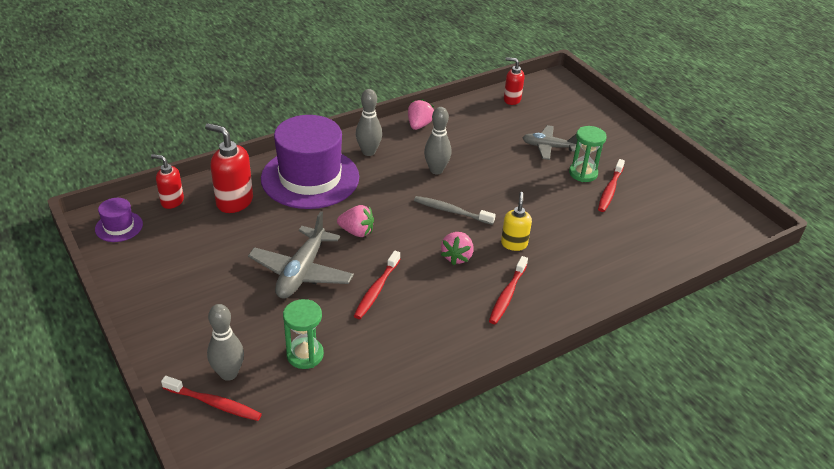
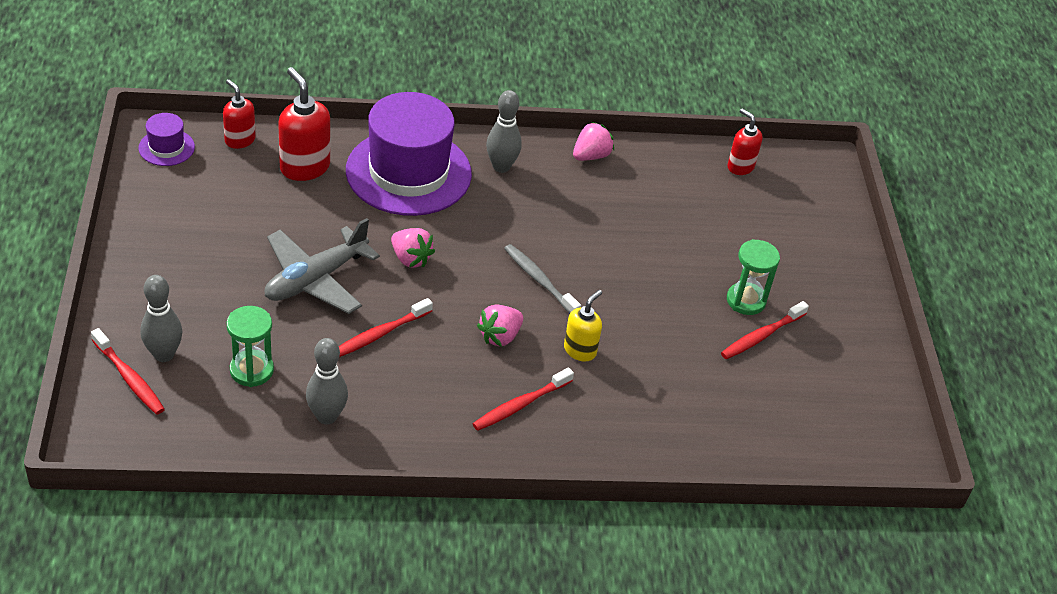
camera: 25 degrees right, 5 degrees up
(436, 170) = (563, 222): grey bowling pin -> grey bowling pin (326, 416)
(548, 147) = (731, 248): grey plane -> none

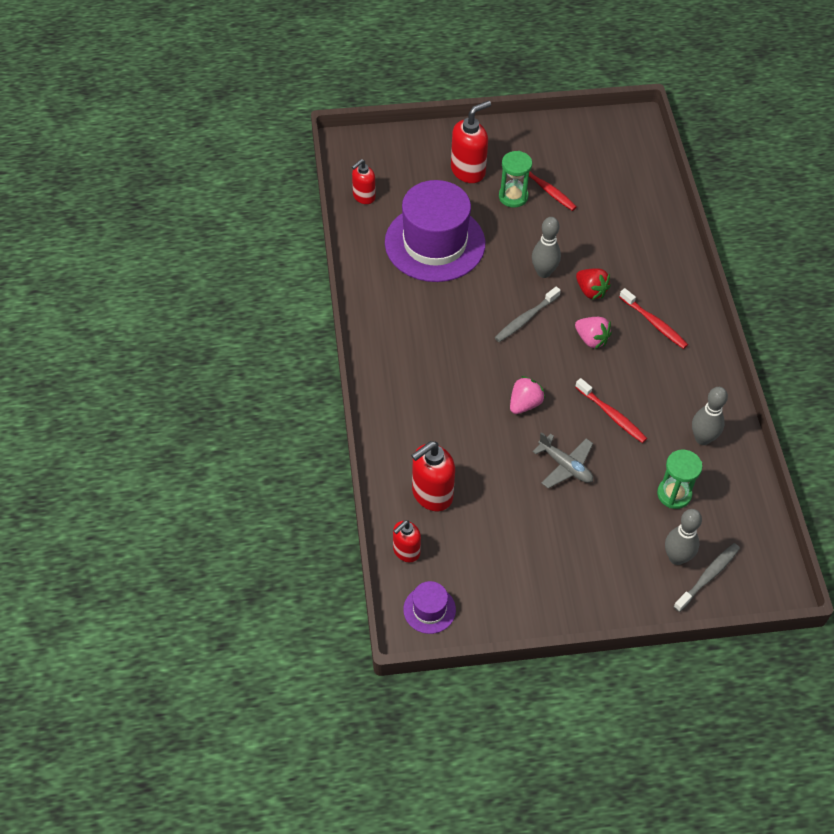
camera: 90 degrees left, 10 degrees up
(129, 378) = (708, 576): red toothbrush -> grey toothbrush
(315, 279) = (565, 466): grey plane -> grey plane, size x0.65
(408, 172) = (420, 416): purple hat -> purple hat (435, 243)
(501, 167) = (398, 352): grey bowling pin -> grey bowling pin (543, 272)
(580, 350) = (591, 291): yellow soap dispenser -> red strawberry
(591, 156) = (371, 292): pink strawberry -> none
(790, 264) = (468, 171): none -> red soap dispenser

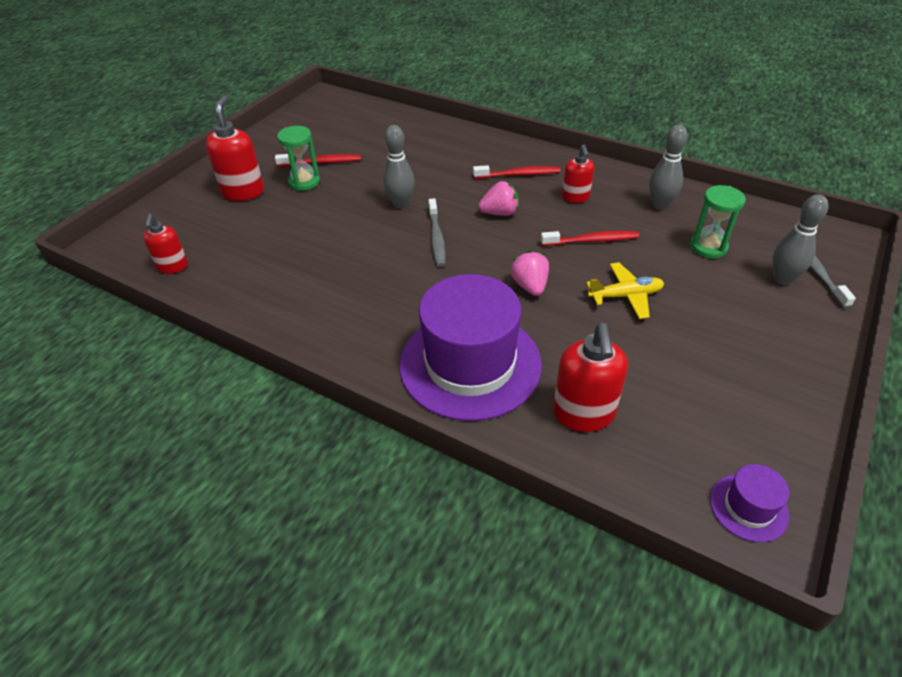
camera: 50 degrees left, 10 degrees down
(406, 551) = (647, 483): red soap dispenser -> red soap dispenser (575, 197)
(435, 243) = (287, 249): purple hat -> purple hat (470, 364)
(565, 466) = (625, 296): grey plane -> yellow plane
(591, 291) = (450, 189): red strawberry -> none

